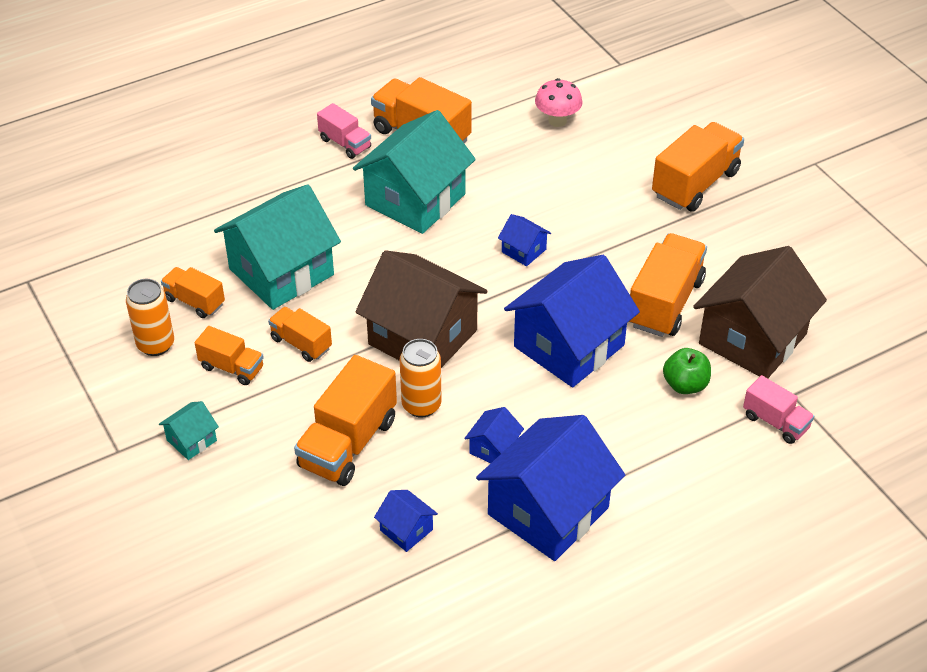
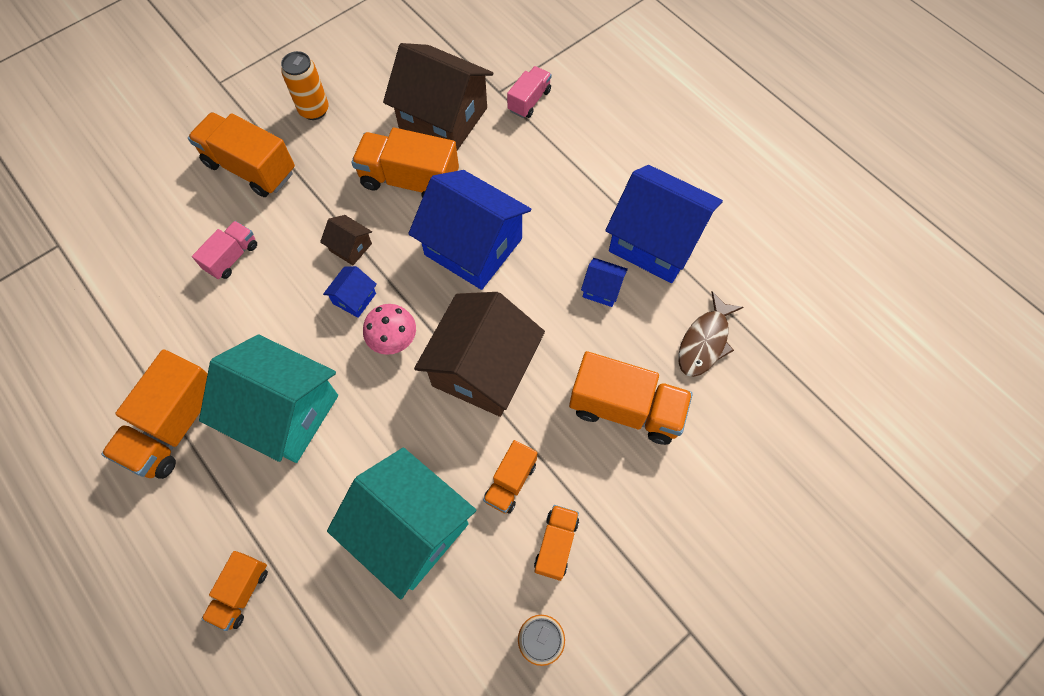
camera: 100 degrees left, 20 degrees up
(191, 440) = (658, 558): turquoise house -> none
(194, 302) = (468, 615): orange truck -> orange truck (241, 592)
(345, 143) = (190, 509): pink truck -> pink truck (232, 257)
(406, 530) = (705, 341): blue house -> brown fish
(421, 405) = (567, 354): orange can -> orange can (314, 110)
(557, 121) = (153, 293): pink mushroom -> pink mushroom (394, 341)
(585, 251) = (350, 247): none -> brown house
(685, 385) = (502, 160): green apple -> none

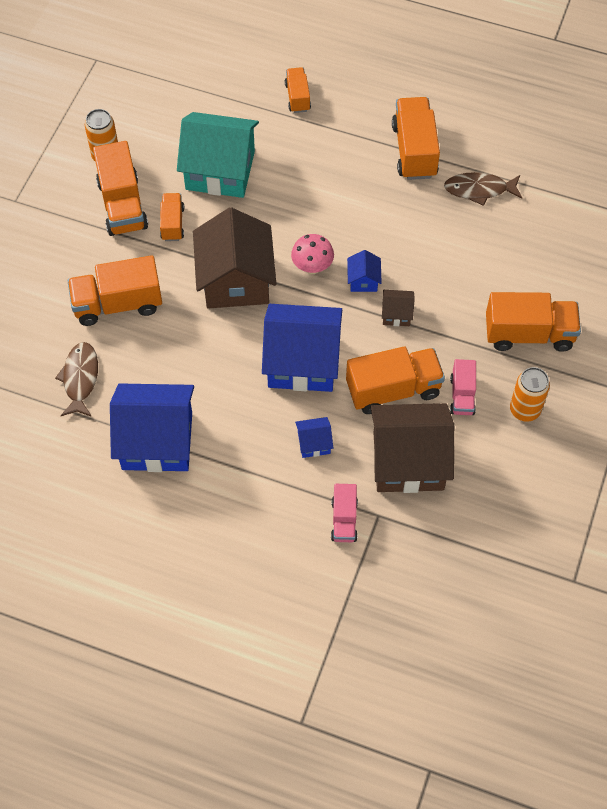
camera: 150 degrees right, 5 degrees down
(155, 336) = (479, 190): none -> brown fish
(232, 257) = (477, 263): pink truck -> pink truck (462, 395)
(285, 412) = (351, 191): turquoise house -> none
(556, 544) = (122, 205): orange truck -> orange truck, size x1.77
(602, 289) = (180, 379): blue house -> blue house (314, 443)

